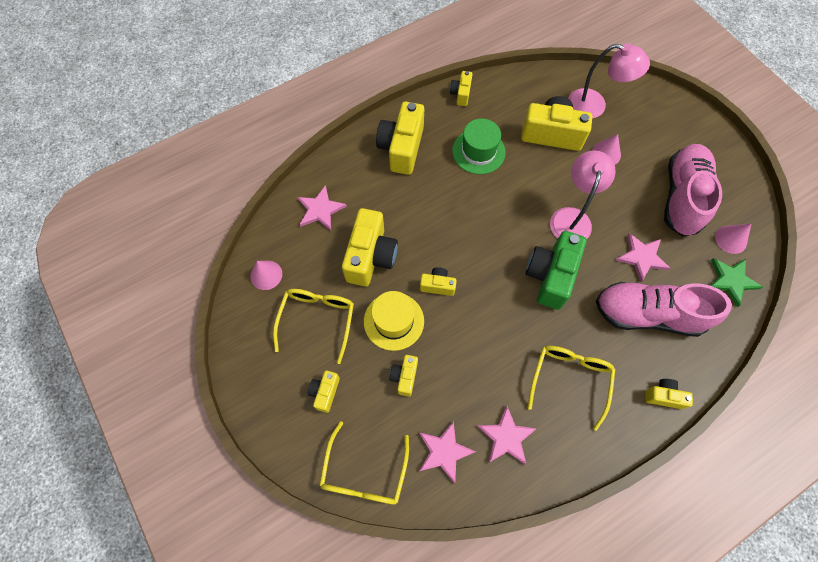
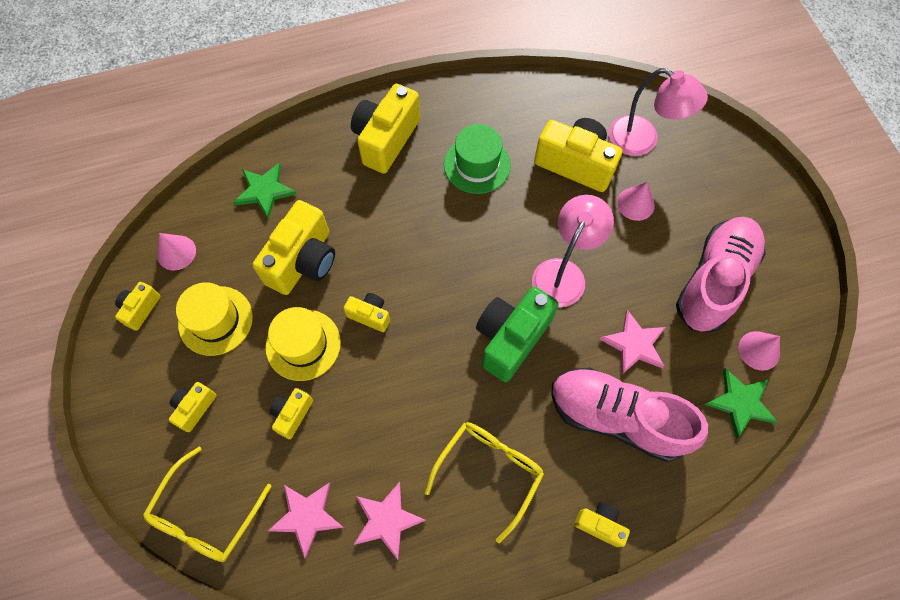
camera: 15 degrees right, 0 degrees up
(317, 320) = (215, 320): yellow glasses -> yellow hat
(320, 210) = (265, 191): pink star -> green star
(461, 94) = (480, 89): yellow camera -> yellow camera (140, 309)

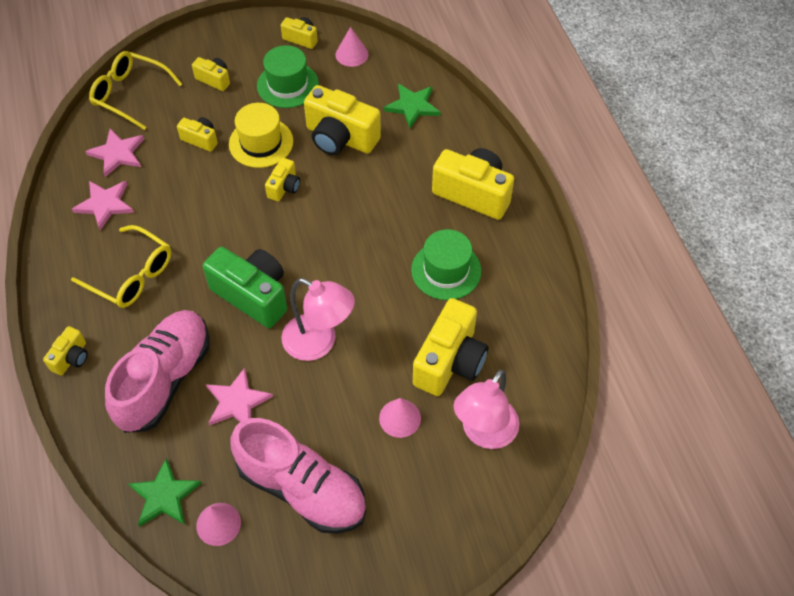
camera: 90 degrees right, 10 degrees down
(215, 320) = (287, 85): yellow hat -> green hat

